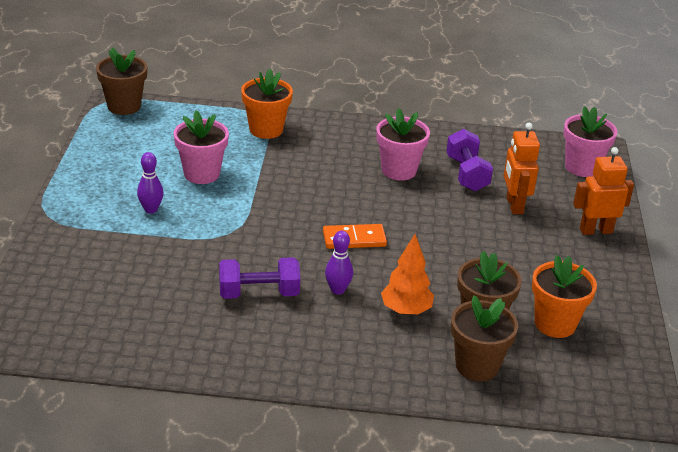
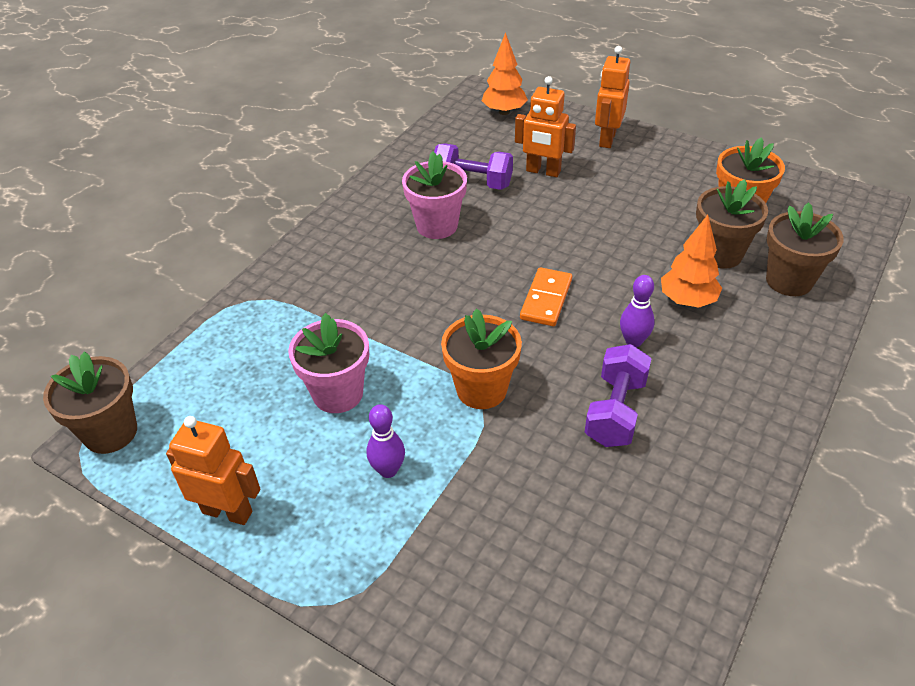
camera: 60 degrees left, 10 degrees up
(90, 162) = (227, 511): none -> orange robot
(266, 129) = (280, 304): orange flower pot -> orange flower pot (481, 389)
(582, 167) = (504, 112): pink flower pot -> orange tree

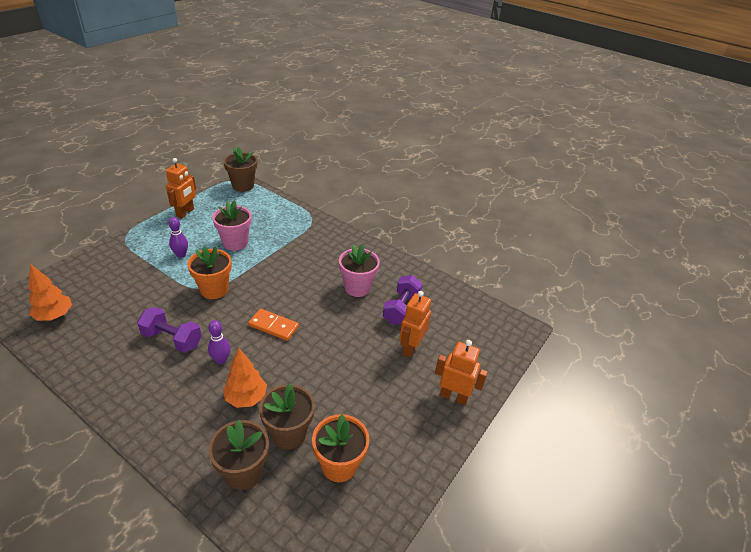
camera: 90 degrees right, 5 degrees down
(504, 112) = (494, 338): orange tree -> orange tree (55, 316)

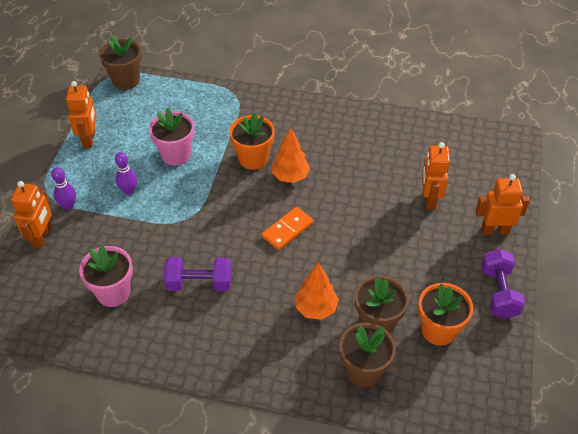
camera: 20 degrees left, 10 degrees up
(55, 316) = (56, 309): orange tree -> orange tree (290, 176)
(94, 263) = (42, 237): none -> orange robot
(214, 290) = (197, 216): orange flower pot -> orange flower pot (253, 159)
(221, 360) = (264, 283): purple bowling pin -> purple bowling pin (68, 206)
(273, 326) = (287, 230): orange domino -> orange domino turned 45 degrees counterclockwise
(357, 288) = (338, 157): pink flower pot -> pink flower pot (113, 293)
(401, 309) = (395, 163): purple dumbbell -> purple dumbbell (498, 292)

